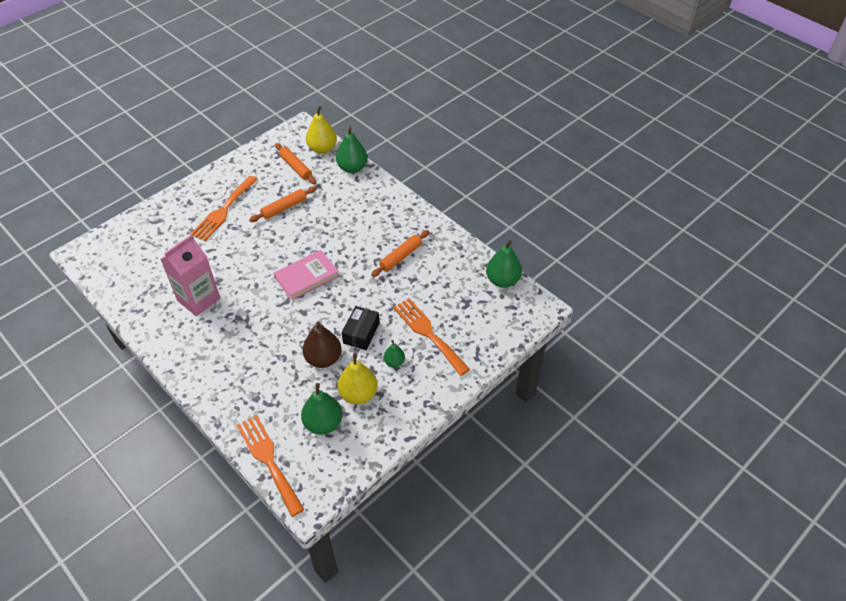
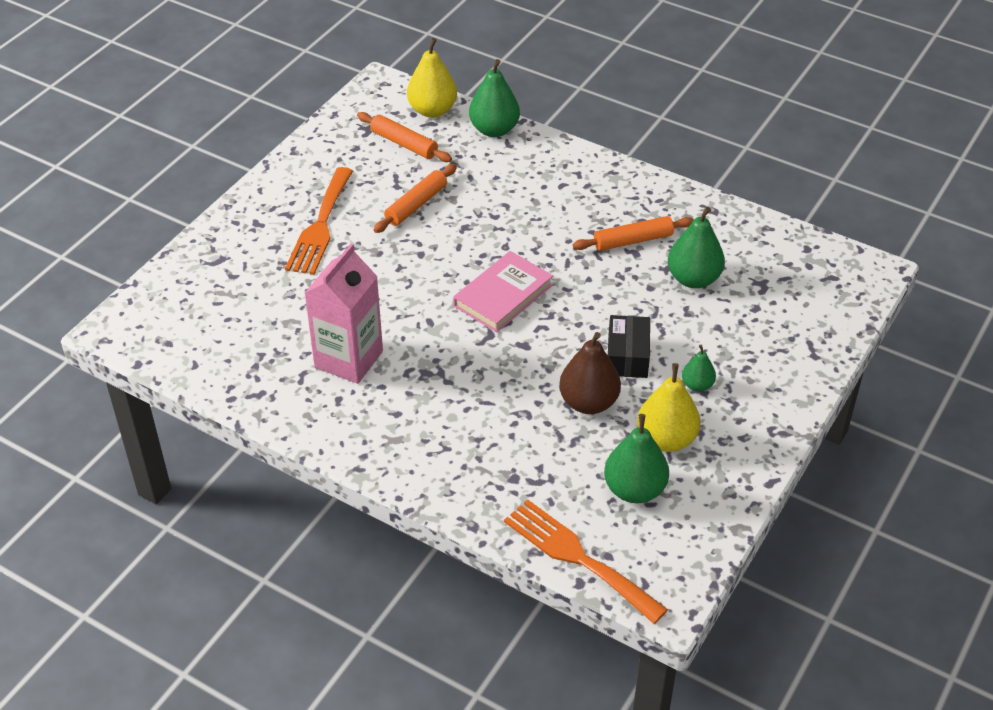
camera: 15 degrees left, 5 degrees down
(401, 257) = (633, 240): orange rolling pin -> orange rolling pin turned 45 degrees clockwise
(428, 333) = (727, 337): orange fork -> none
(502, 280) = (799, 244): green pear -> green pear (693, 279)

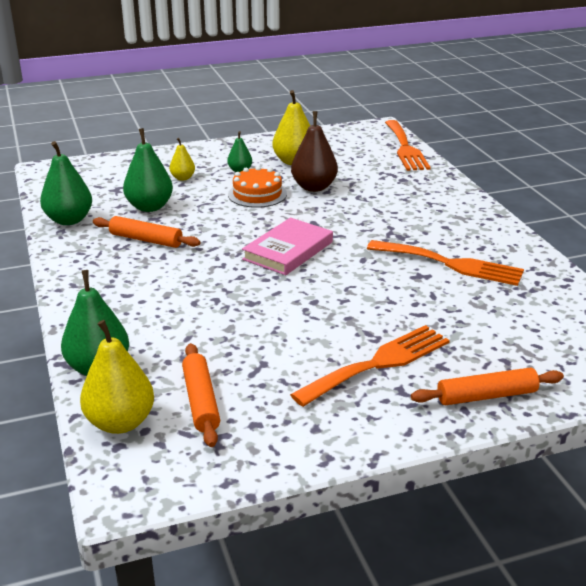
camera: 140 degrees left, 15 degrees down
(349, 359) = (451, 264): pink carton -> orange fork
(416, 205) = (267, 338): orange rolling pin -> orange rolling pin (486, 396)
(503, 295) = (288, 251): pink book -> pink book turned 45 degrees counterclockwise
(627, 356) = (257, 194): black box -> orange cake
(634, 490) = (341, 154): green pear -> green pear (69, 220)
(732, 337) = (183, 178): none -> yellow pear

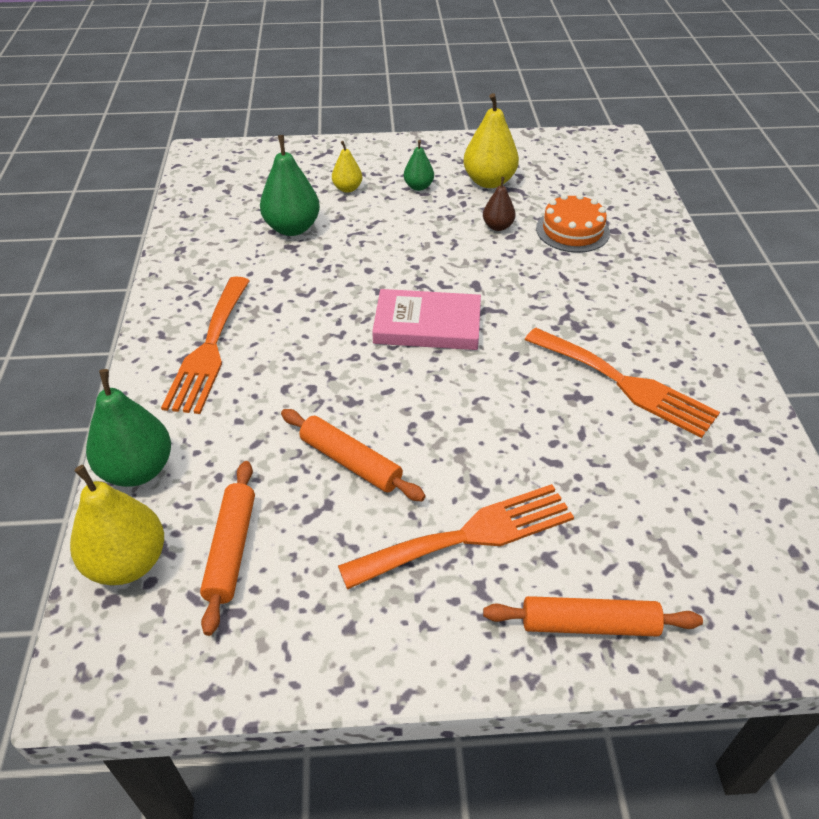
camera: 15 degrees right, 15 degrees up
(69, 220) = (195, 234): green pear -> none
(146, 240) = (268, 279): orange rolling pin -> orange rolling pin (350, 462)
(257, 194) = (425, 227): orange cake -> orange cake (572, 230)
(288, 251) = (427, 325): pink book -> pink book turned 45 degrees clockwise
(314, 187) = (498, 226): brown pear -> brown pear, size x0.56
(405, 148) = (637, 179): orange fork -> orange fork (209, 349)

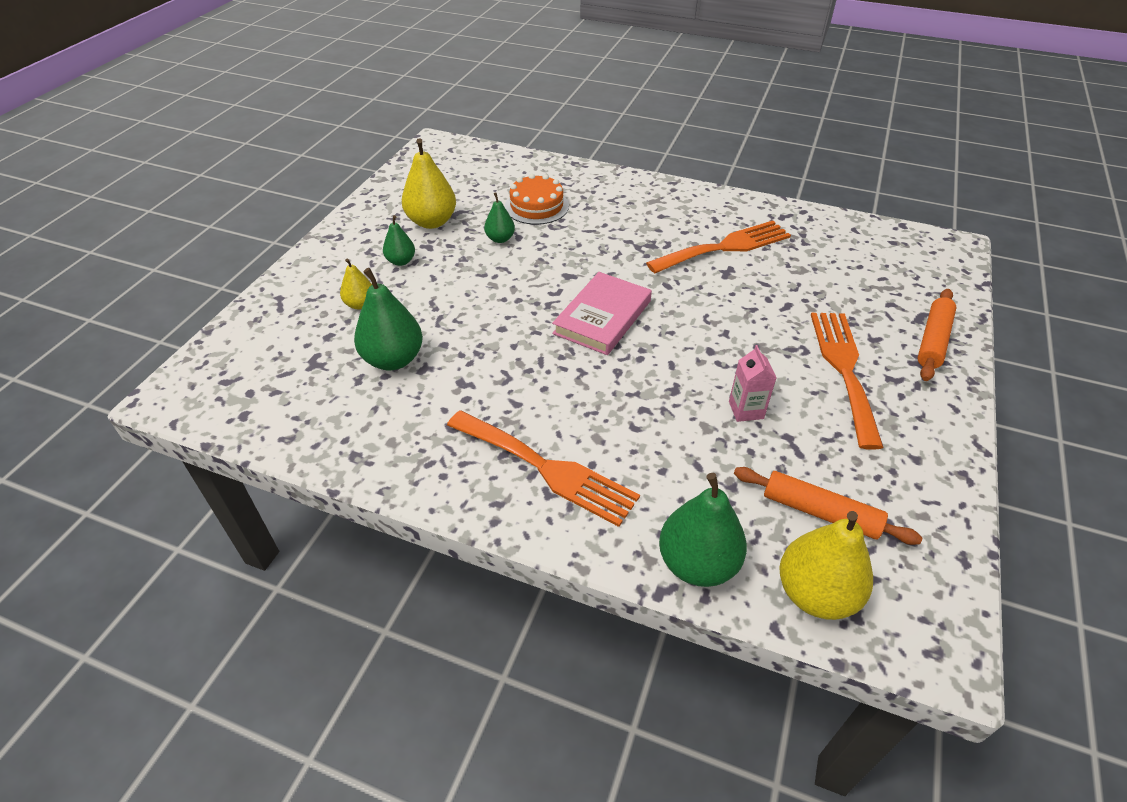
camera: 65 degrees left, 0 degrees up
(350, 462) = (746, 410): orange rolling pin -> pink carton
(498, 226) = (500, 239): brown pear -> green pear

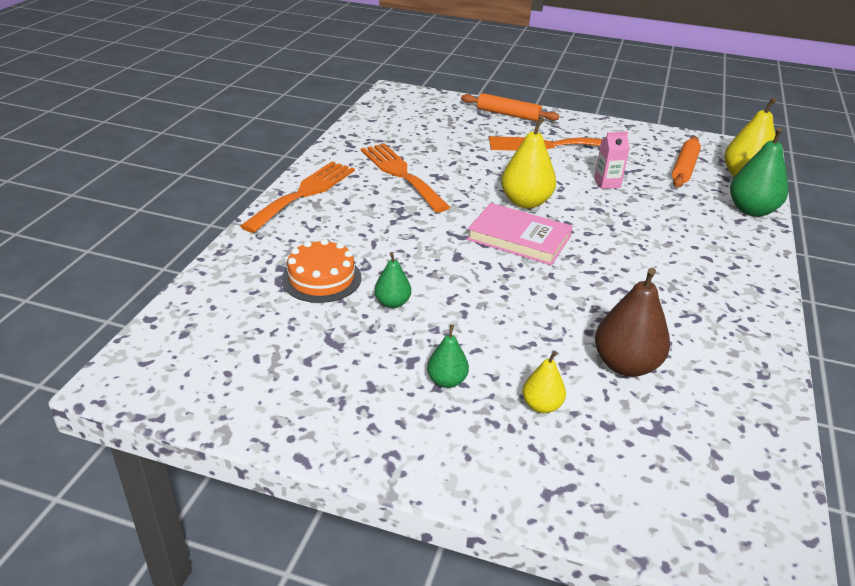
camera: 95 degrees left, 10 degrees down
(393, 359) = (625, 365): green pear -> brown pear
(432, 222) = (353, 362): yellow pear -> yellow pear (525, 202)
(547, 468) = (712, 266): orange fork -> orange fork (304, 193)

